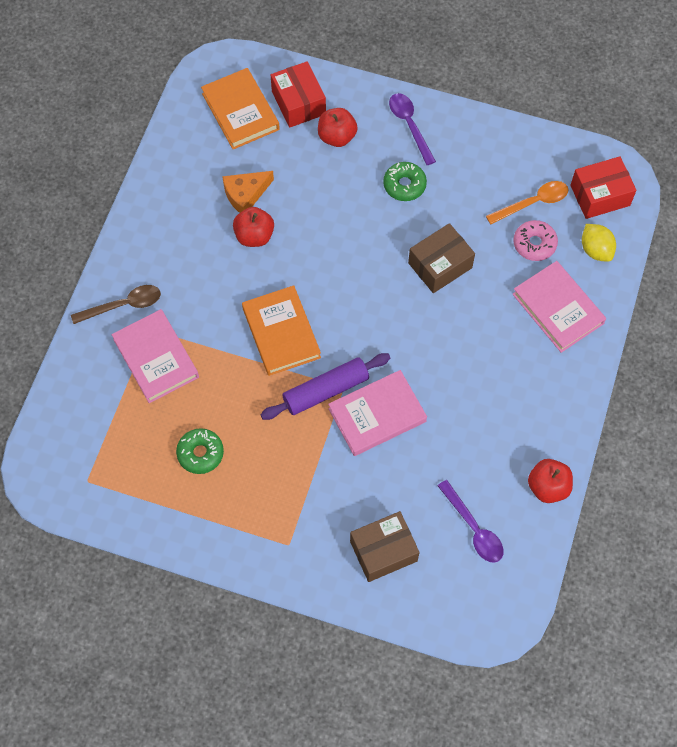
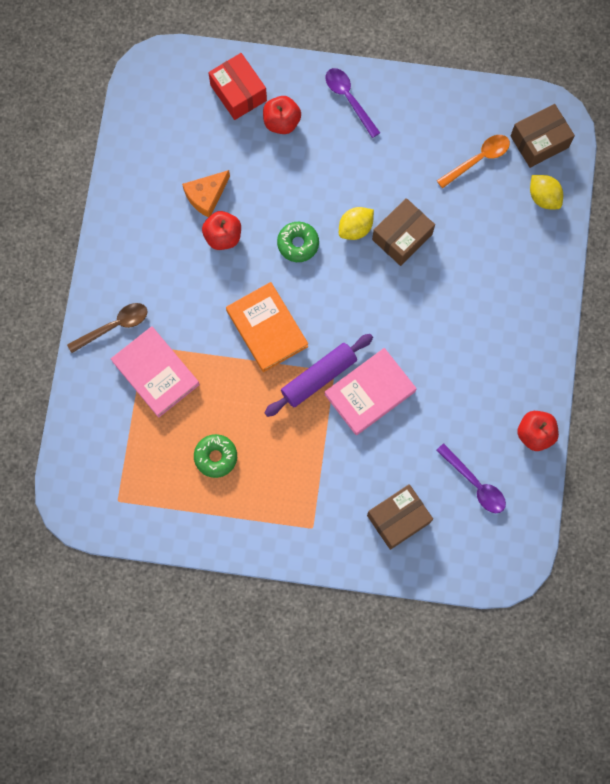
camera: 10 degrees left, 10 degrees up
(240, 111) = (184, 111): orange book -> none
(393, 249) = (355, 228): none -> yellow lemon
(404, 185) = (354, 161): green donut -> green donut (298, 244)
(534, 244) = (486, 201): pink donut -> none
(558, 309) = (517, 262): pink book -> none
(600, 195) = (539, 141): red box -> brown box

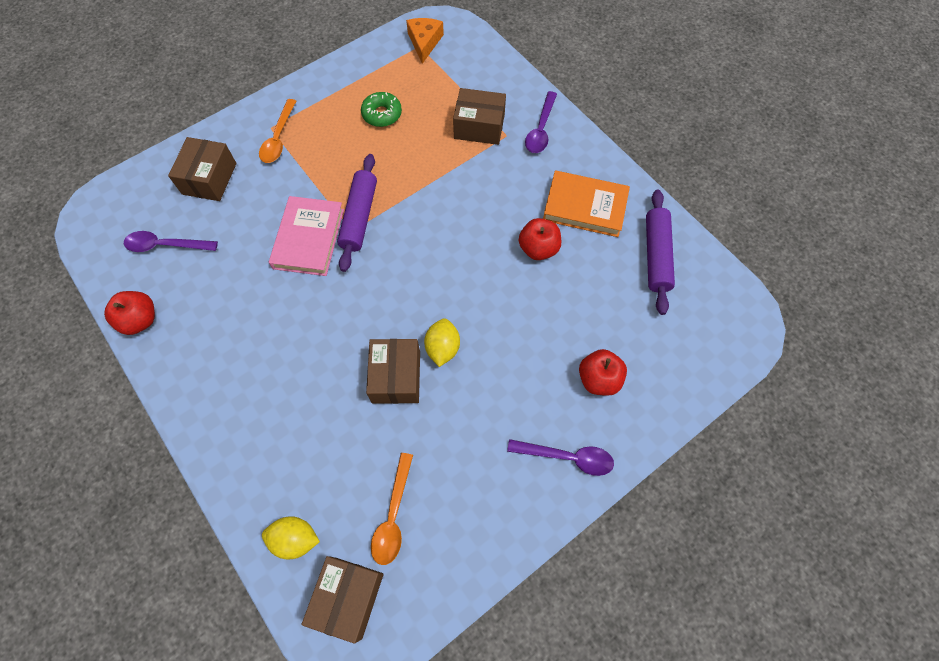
camera: 135 degrees right, 10 degrees down
(114, 326) = (541, 129): brown spoon -> purple spoon
(153, 159) = (656, 255): none -> purple rolling pin
(156, 373) = (479, 127): pink book -> brown box
(206, 196) = (585, 266): orange cheese -> orange cheese (424, 42)
(238, 93) = (661, 369): red box -> none
(267, 328) = (433, 216): orange book -> orange book (585, 207)
(298, 244) = (476, 294): green donut -> none
(315, 510) = (278, 138): none -> orange spoon

